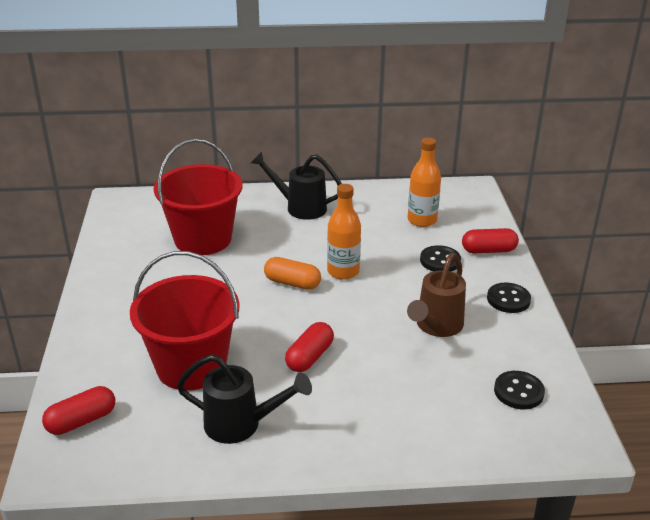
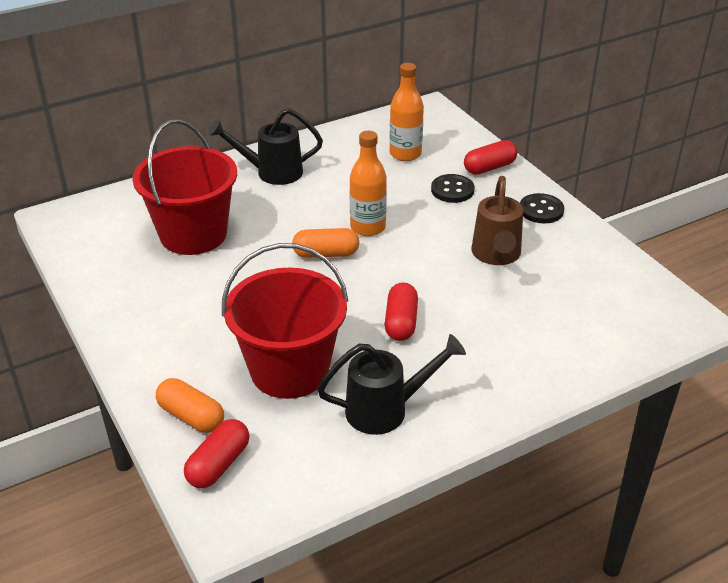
camera: 25 degrees left, 5 degrees up
(92, 377) = (191, 416): none -> orange capsule
(518, 391) = (610, 293): black button -> none

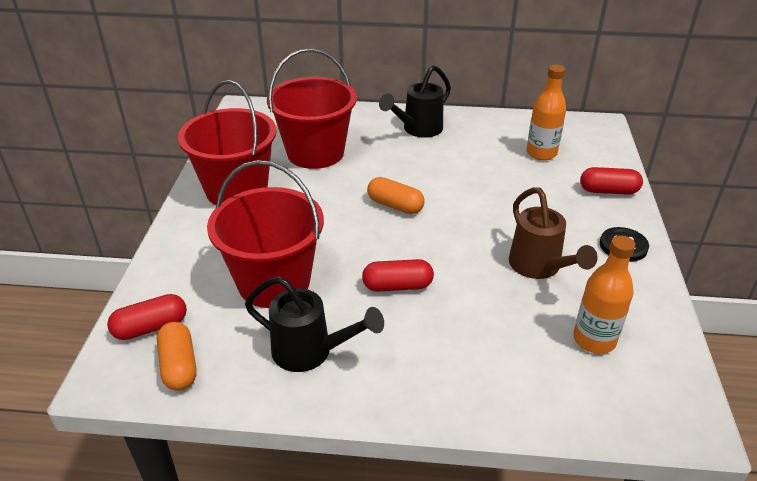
camera: 35 degrees right, 0 degrees up
(152, 304) = (236, 190): none -> red bucket
(191, 416) = (173, 282): orange capsule -> orange capsule (179, 366)
(272, 172) = (418, 130): black watering can -> black watering can turned 75 degrees counterclockwise
(368, 227) = (449, 198): orange bottle -> orange bottle (594, 340)
(401, 322) = (397, 286): red capsule -> red capsule turned 45 degrees clockwise
(452, 190) = (554, 197): black button -> none
(496, 255) = (539, 267): brown watering can -> brown watering can turned 60 degrees counterclockwise

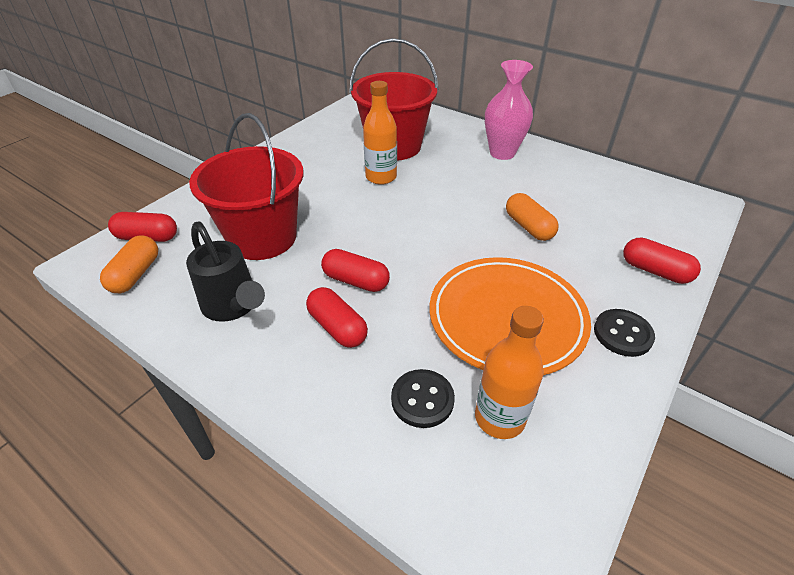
camera: 30 degrees right, 5 degrees up
(236, 190) = (306, 156): red bucket -> none
(395, 205) = (420, 211): orange capsule -> orange capsule (528, 227)
(418, 130) = (502, 153): black watering can -> pink vase
(419, 329) = (337, 327): none -> red capsule
(532, 352) = (422, 399): none -> black button
(539, 267) = (506, 318): brown watering can -> orange plate
(541, 153) = (609, 210): orange bottle -> orange bottle (381, 177)

